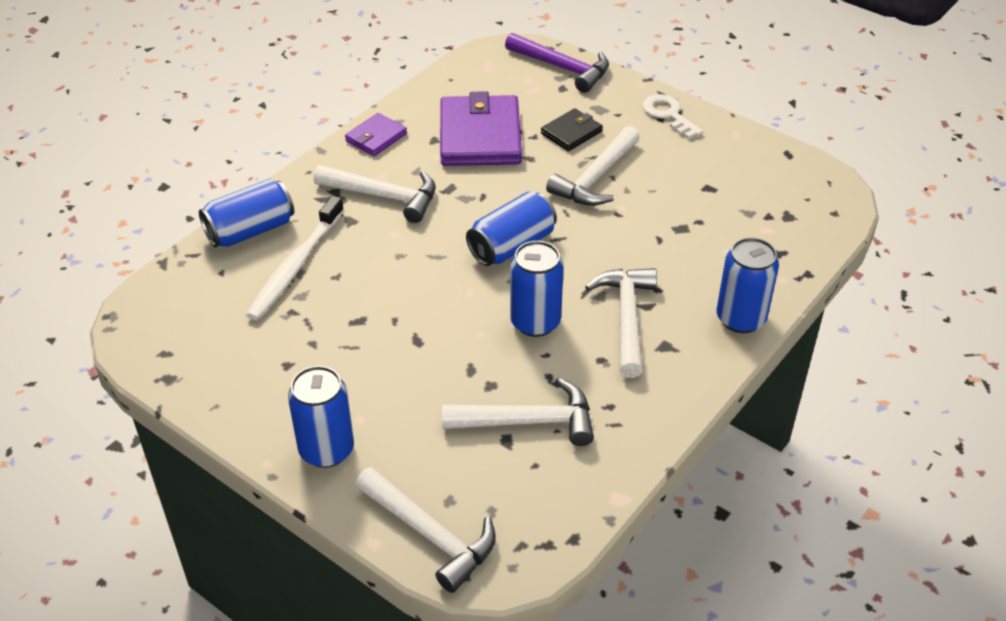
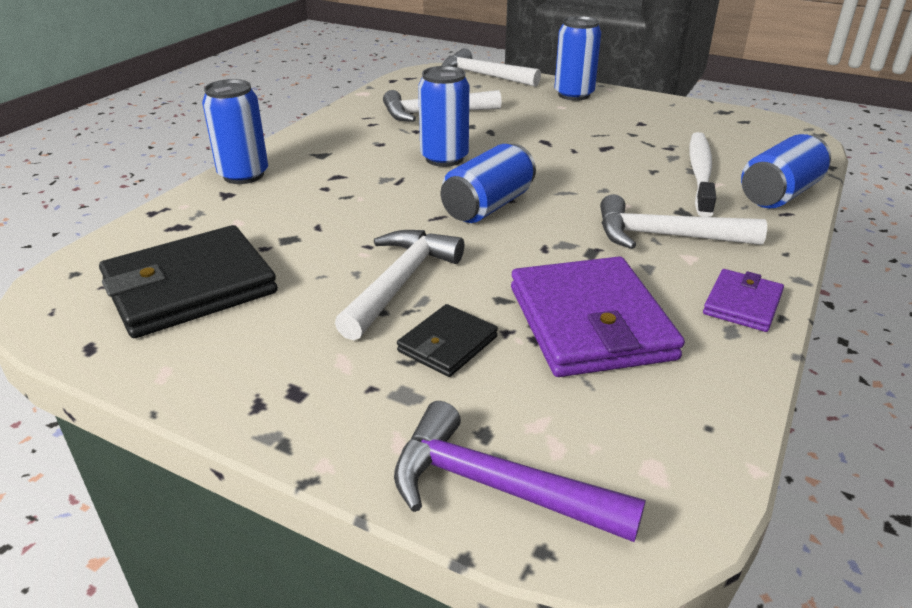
camera: 170 degrees right, 10 degrees down
(626, 318) = (357, 167): white hammer -> none
(668, 115) = (277, 397): white key -> none
(743, 190) = (190, 287): none -> black wallet

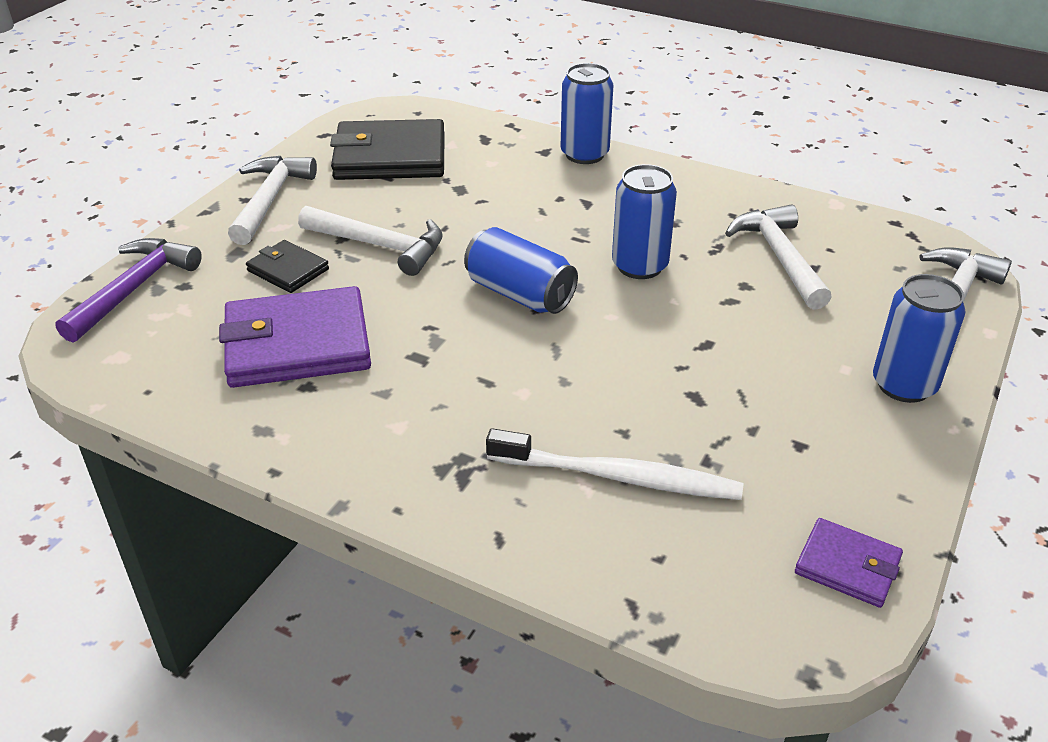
camera: 90 degrees right, 5 degrees up
(190, 287) = (390, 157): black wallet -> black wallet turned 60 degrees counterclockwise
(666, 236) = (446, 415): white hammer -> white hammer (270, 200)
(742, 304) = (303, 447): purple wallet -> purple wallet (847, 566)
(779, 194) = (556, 546): blue can -> none

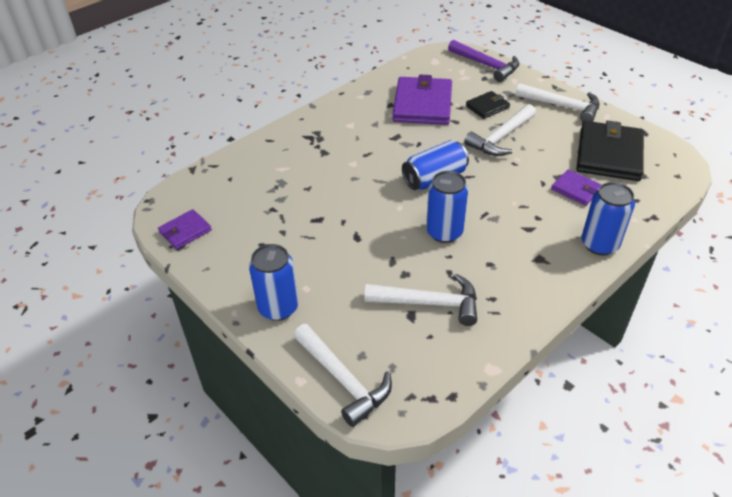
camera: 110 degrees right, 5 degrees up
(483, 175) = (576, 189): none -> purple wallet
(617, 476) = (281, 179): white toothbrush -> none

